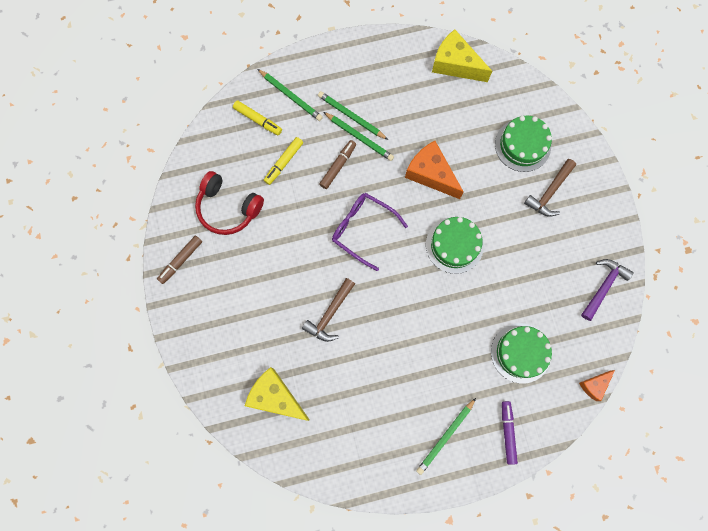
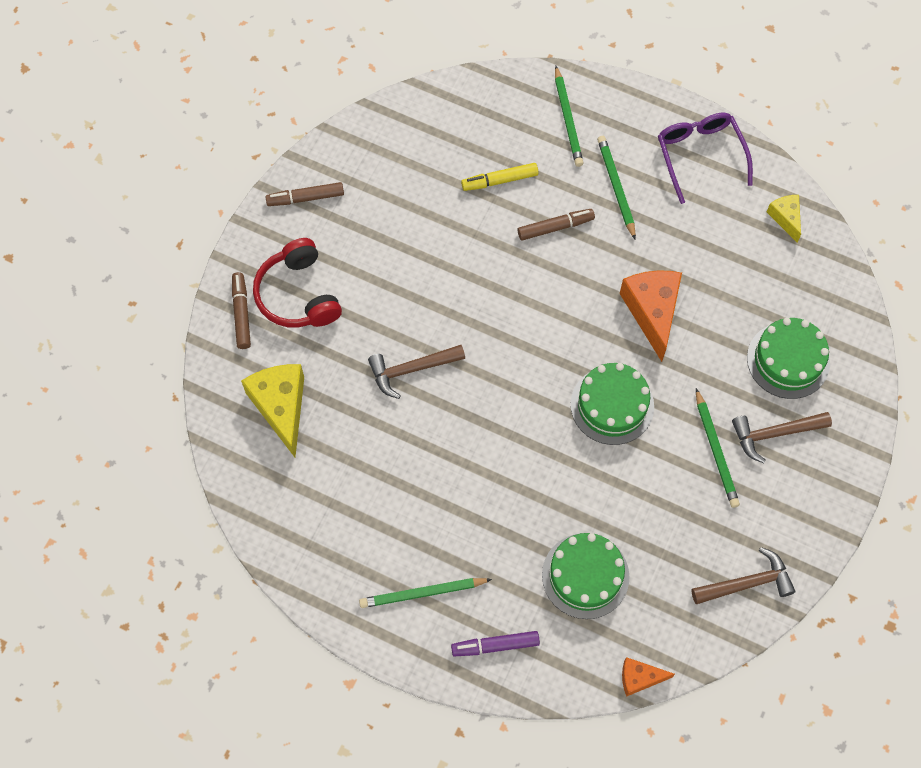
camera: 40 degrees right, 10 degrees down
(204, 360) = (241, 313): none -> brown marker
(228, 208) = (400, 182): red headphones -> red headphones (298, 295)
(258, 120) = (510, 118): yellow marker -> none
(359, 137) = (605, 215): green pencil -> green pencil (715, 450)
(363, 230) = (524, 312): purple glasses -> purple glasses (700, 156)
(455, 64) = (785, 218): yellow cheese -> yellow cheese, size x0.54
(507, 432) = (495, 645): purple marker -> purple marker turned 135 degrees counterclockwise
(603, 286) = (747, 583): purple hammer -> brown hammer

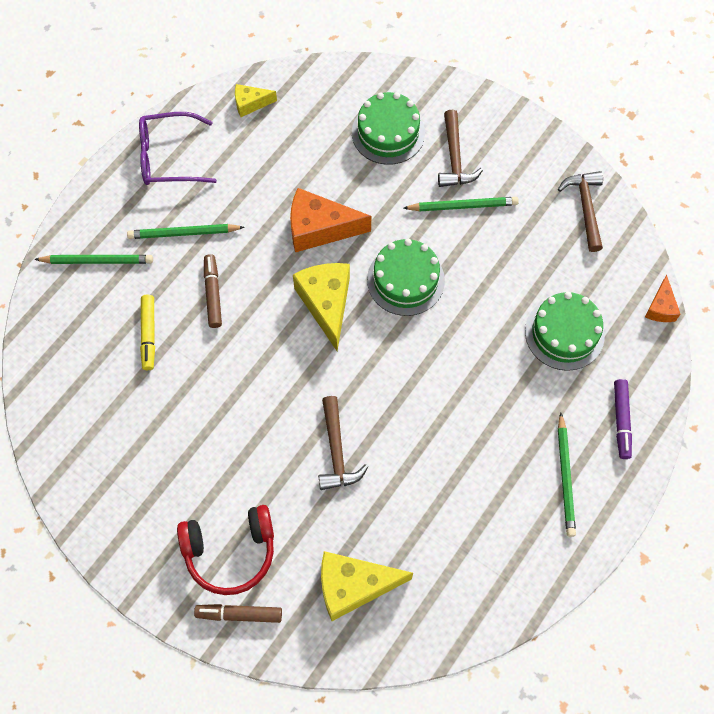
camera: 80 degrees left, 0 degrees up
(305, 198) = (118, 528): brown marker -> none
(567, 333) = (326, 304): none -> yellow cheese

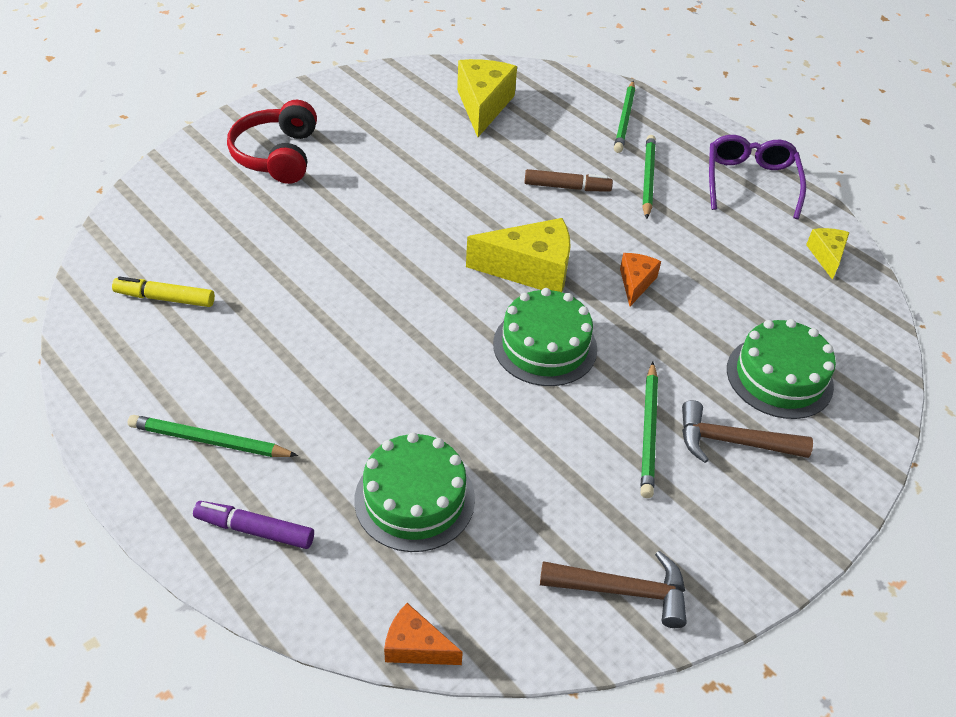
camera: 100 degrees right, 20 degrees down
(148, 334) = (530, 139): yellow marker -> yellow marker (165, 298)
(239, 614) = (213, 151): brown marker -> none
(319, 228) = (635, 283): orange cheese -> orange cheese, size x0.54
(336, 451) = (344, 244): brown hammer -> none
(353, 586) = (192, 228): yellow cheese -> yellow cheese (483, 106)

